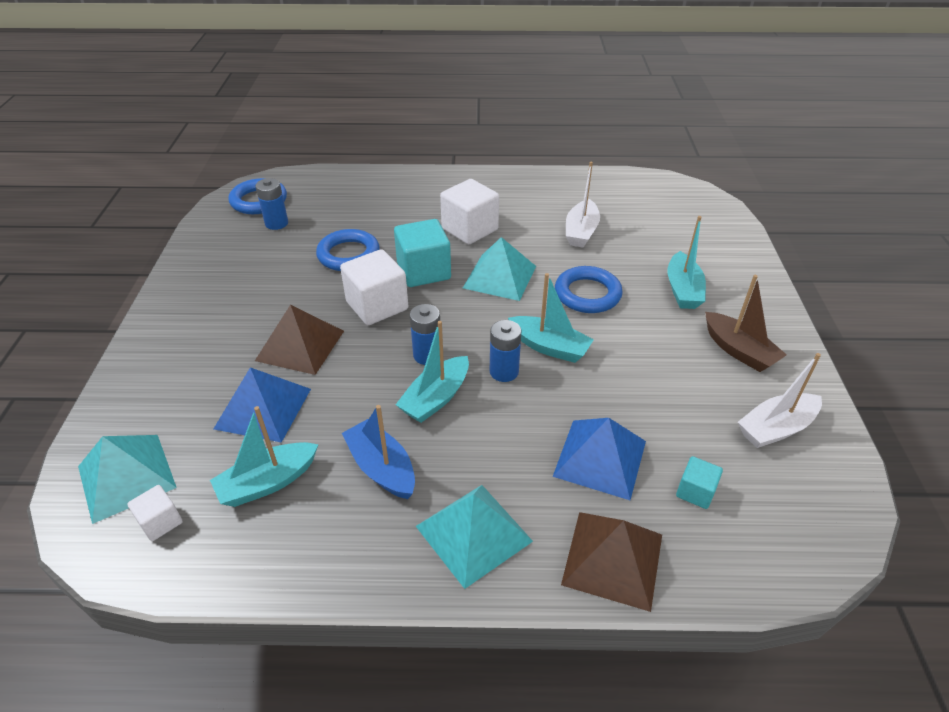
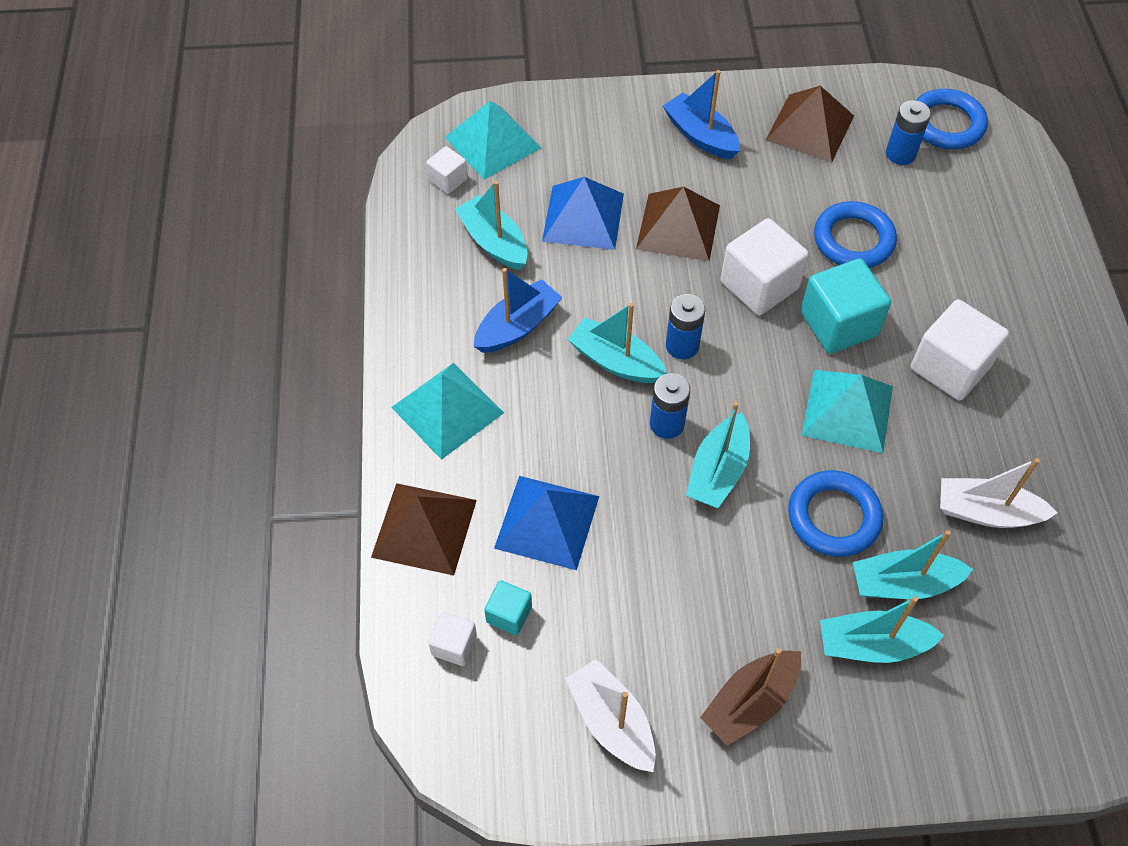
camera: 85 degrees right, 15 degrees up
(203, 322) = (700, 136): none -> blue boat
(227, 261) = (810, 127): none -> brown pyramid
(636, 271) = (903, 583): none -> turquoise boat
(734, 537) = (454, 645): none -> white cube

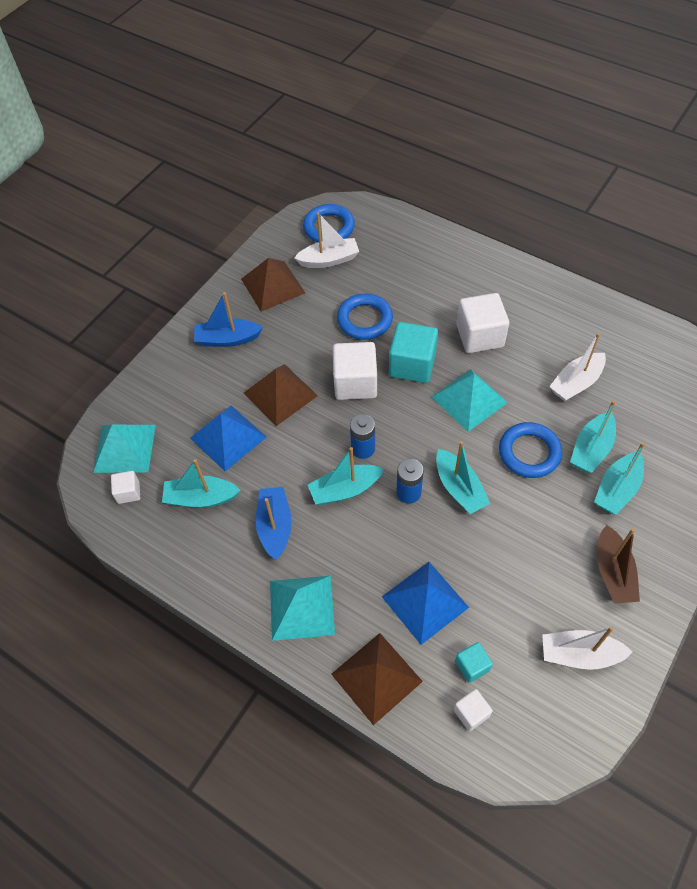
camera: 50 degrees left, 0 degrees up
(900, 154) = (329, 260): blue battery -> white boat

